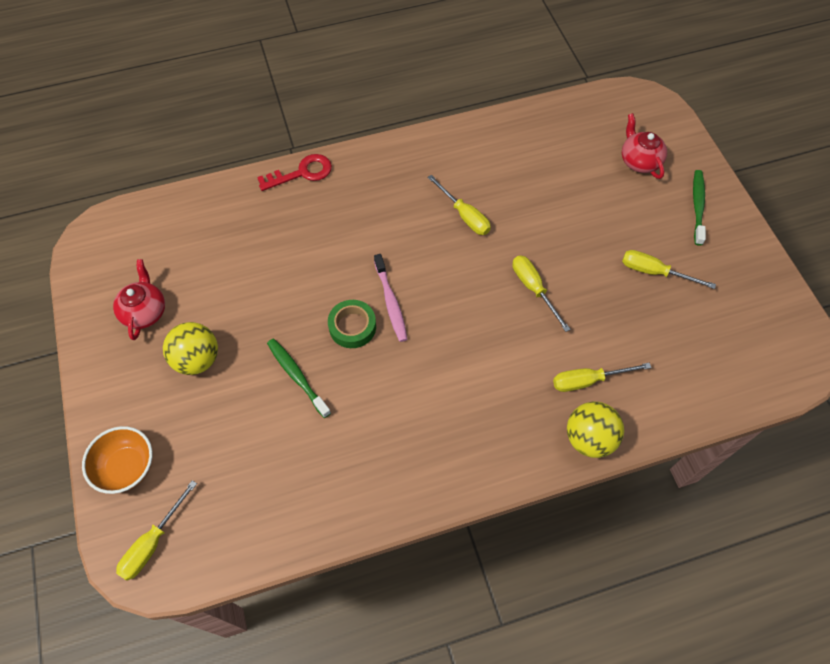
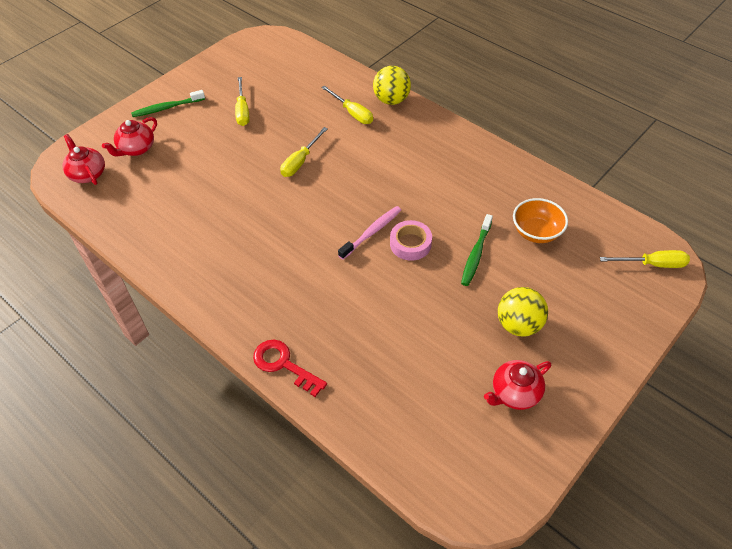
camera: 120 degrees left, 10 degrees down
(127, 467) = (629, 313): orange bowl -> orange bowl (536, 232)
(352, 327) = (410, 244): green tape -> pink tape
(464, 215) = (258, 226): yellow screwdriver -> none
(621, 116) = (87, 174): none -> red teapot

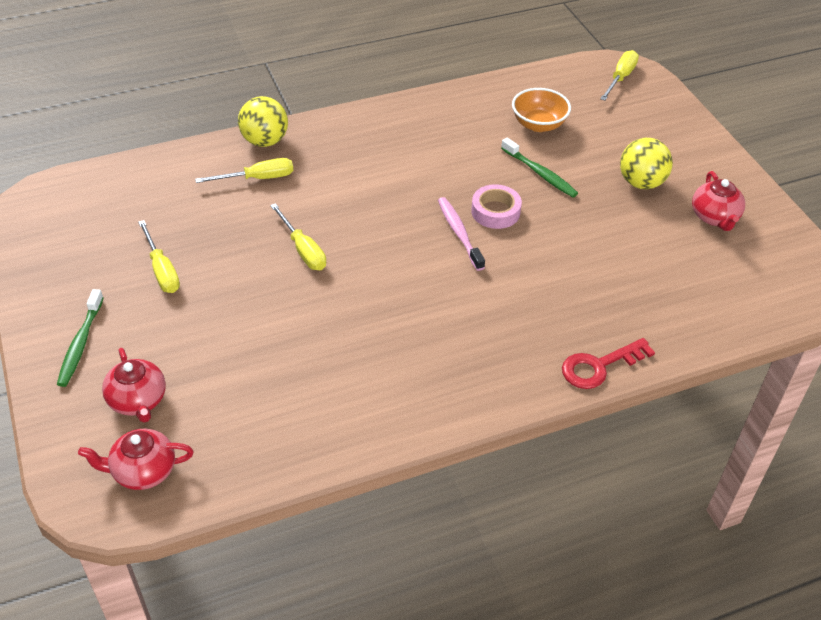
camera: 65 degrees left, 5 degrees down
(242, 111) = (162, 270): yellow screwdriver -> yellow screwdriver turned 45 degrees clockwise

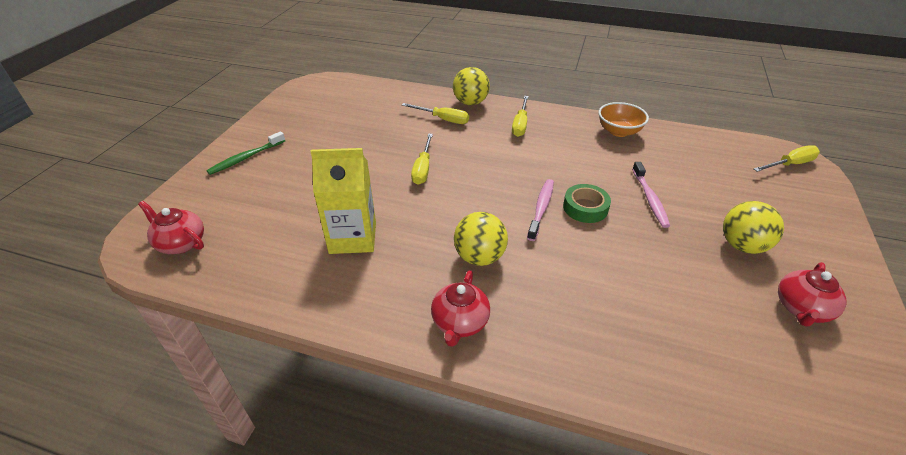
camera: 40 degrees right, 5 degrees down
(138, 401) = (231, 203): red teapot -> red teapot (460, 323)
(162, 270) = (332, 142): yellow screwdriver -> yellow screwdriver (520, 124)
(318, 360) = (353, 237): none -> yellow carton
(452, 310) = (479, 257): none -> yellow ball
(495, 211) = (585, 208): pink tape -> green tape
(538, 124) = (681, 167): orange bowl -> orange bowl (619, 131)
(540, 173) = (650, 199): green toothbrush -> pink toothbrush
(599, 366) = (558, 371): red key -> none

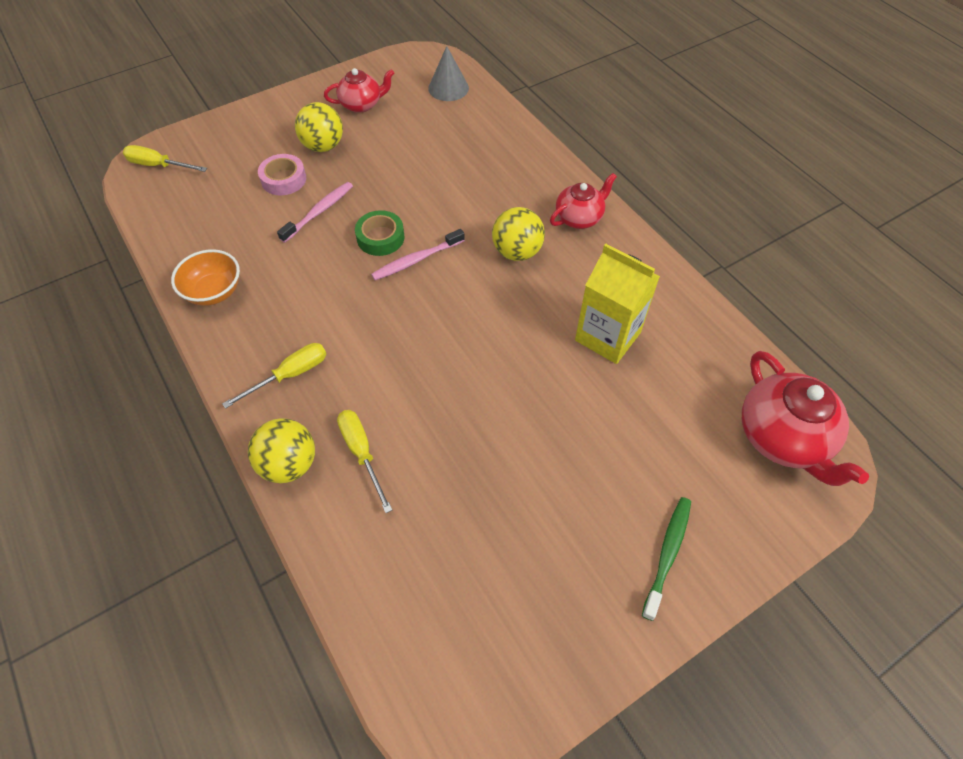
camera: 140 degrees left, 15 degrees up
(181, 243) = (783, 438): red teapot -> red teapot, size x1.62
(246, 158) = (667, 554): green toothbrush -> green toothbrush turned 60 degrees counterclockwise
(423, 169) = (470, 380): yellow screwdriver -> none
(711, 204) = (283, 179): none -> pink tape
(785, 402) = (448, 88): none -> grey cone

